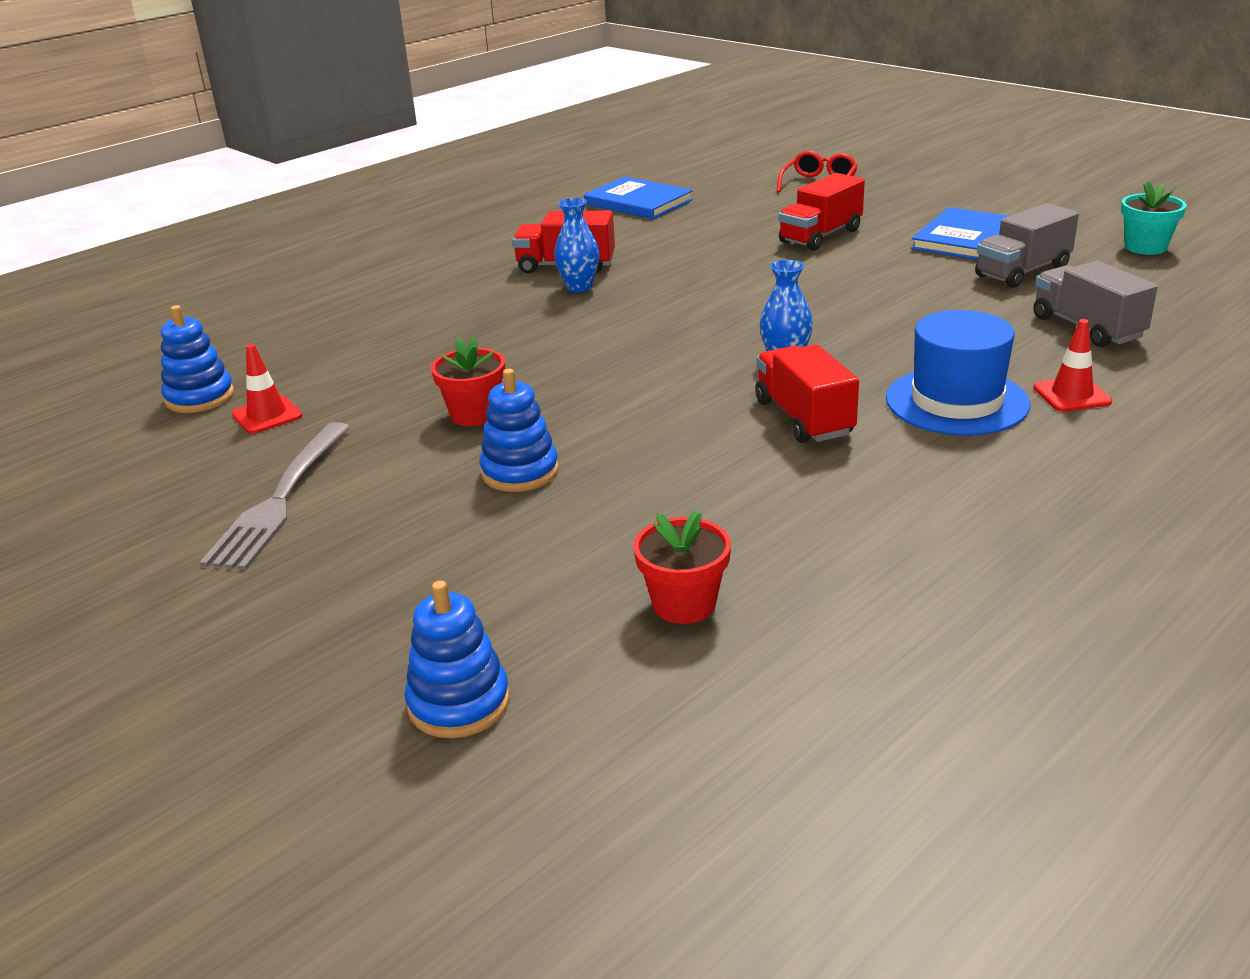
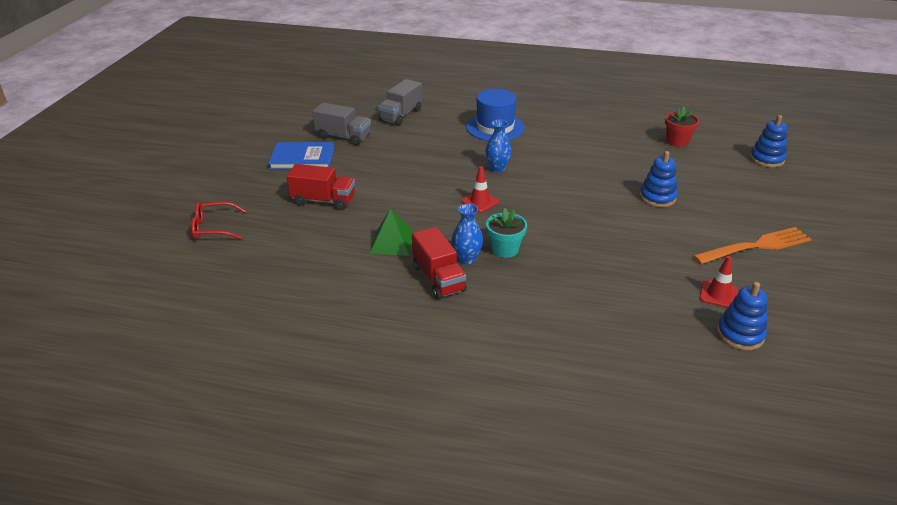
camera: 125 degrees left, 5 degrees up
(280, 499) = (756, 246): grey fork -> orange fork
(474, 414) = (634, 229): red flower pot -> none
(638, 202) = (289, 297): blue book -> none
(671, 256) = (392, 242): none -> green pyramid
(804, 418) = (542, 152): red truck -> none
(1071, 395) = (467, 110): red traffic cone -> red traffic cone (480, 201)
(1145, 247) = (290, 115): turquoise flower pot -> turquoise flower pot (505, 249)

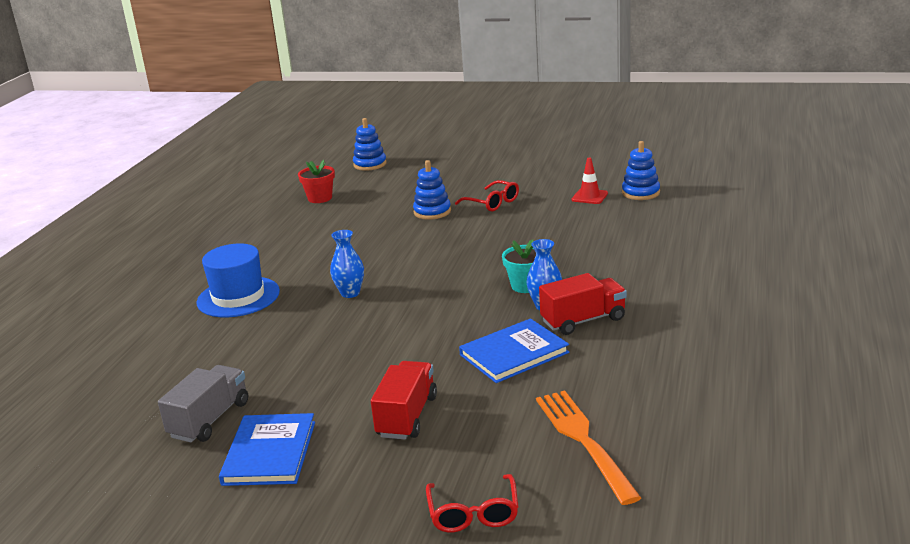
camera: 85 degrees left, 10 degrees down
(392, 242) = (514, 353): green pyramid -> blue book
(401, 115) = (159, 372): grey truck -> none
(480, 201) = (426, 302): red traffic cone -> none
(686, 230) = (492, 203): none -> red glasses
(756, 246) = (518, 179): orange fork -> orange fork (583, 441)

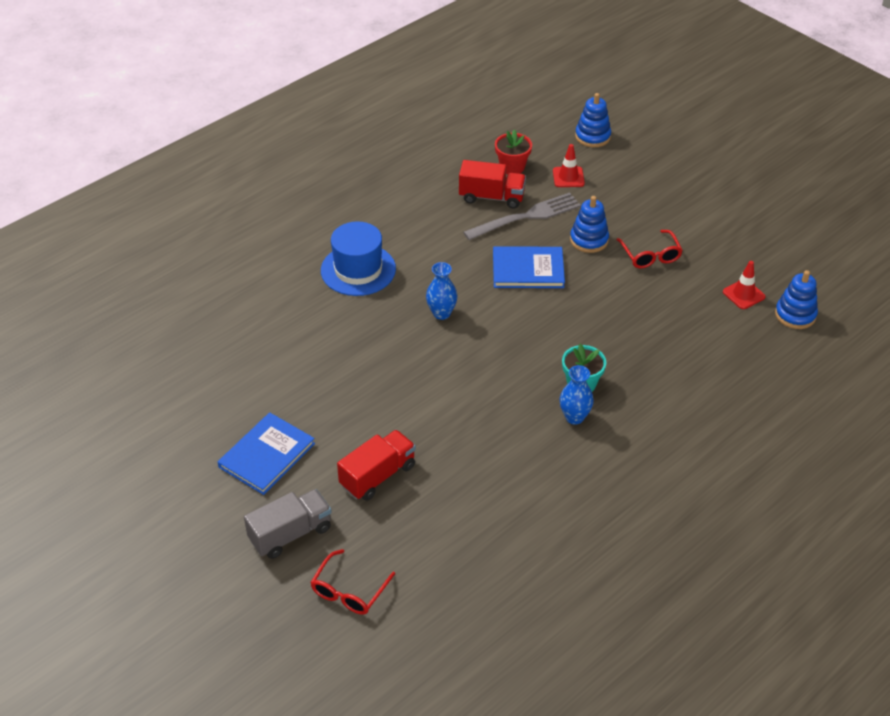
camera: 30 degrees right, 20 degrees up
(209, 420) = (251, 399): grey truck -> grey truck (290, 534)
(363, 218) = (526, 217): none -> grey fork
(374, 188) = (568, 177): none -> red traffic cone
(514, 353) = (503, 457): blue book -> blue book (528, 270)
(583, 320) = (588, 452): red truck -> red truck (491, 197)
(583, 441) = (474, 574): orange fork -> none

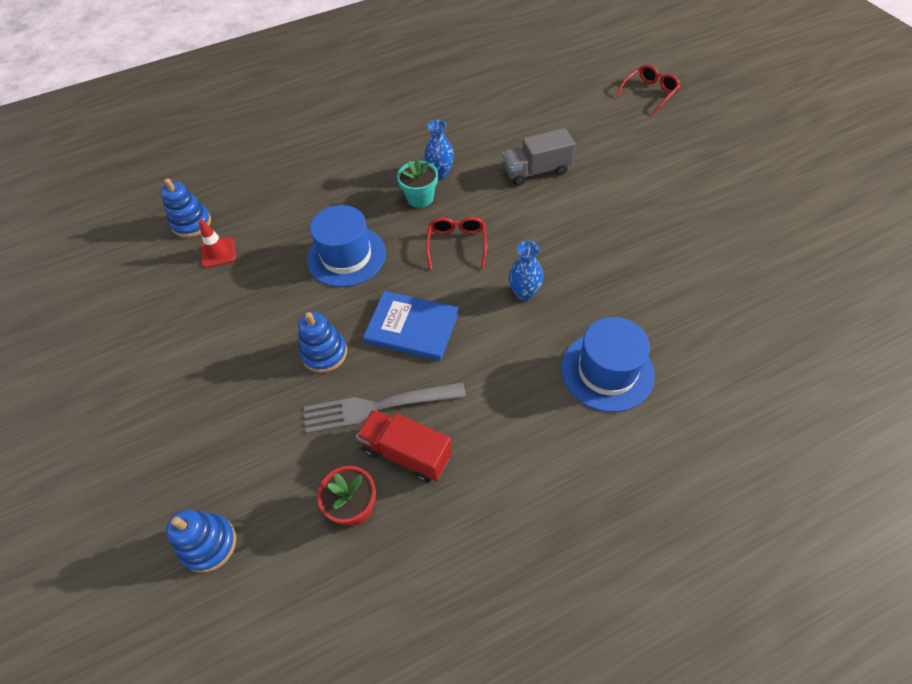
camera: 160 degrees left, 10 degrees up
(266, 455) = (714, 188): blue book -> none
(290, 534) = (692, 131): grey truck -> grey truck (536, 171)
(378, 476) = (618, 158): red truck -> none
(568, 177) = (290, 465): red traffic cone -> none
(620, 314) = (346, 256): none -> blue hat
(650, 255) = (272, 317): red glasses -> red glasses (457, 244)

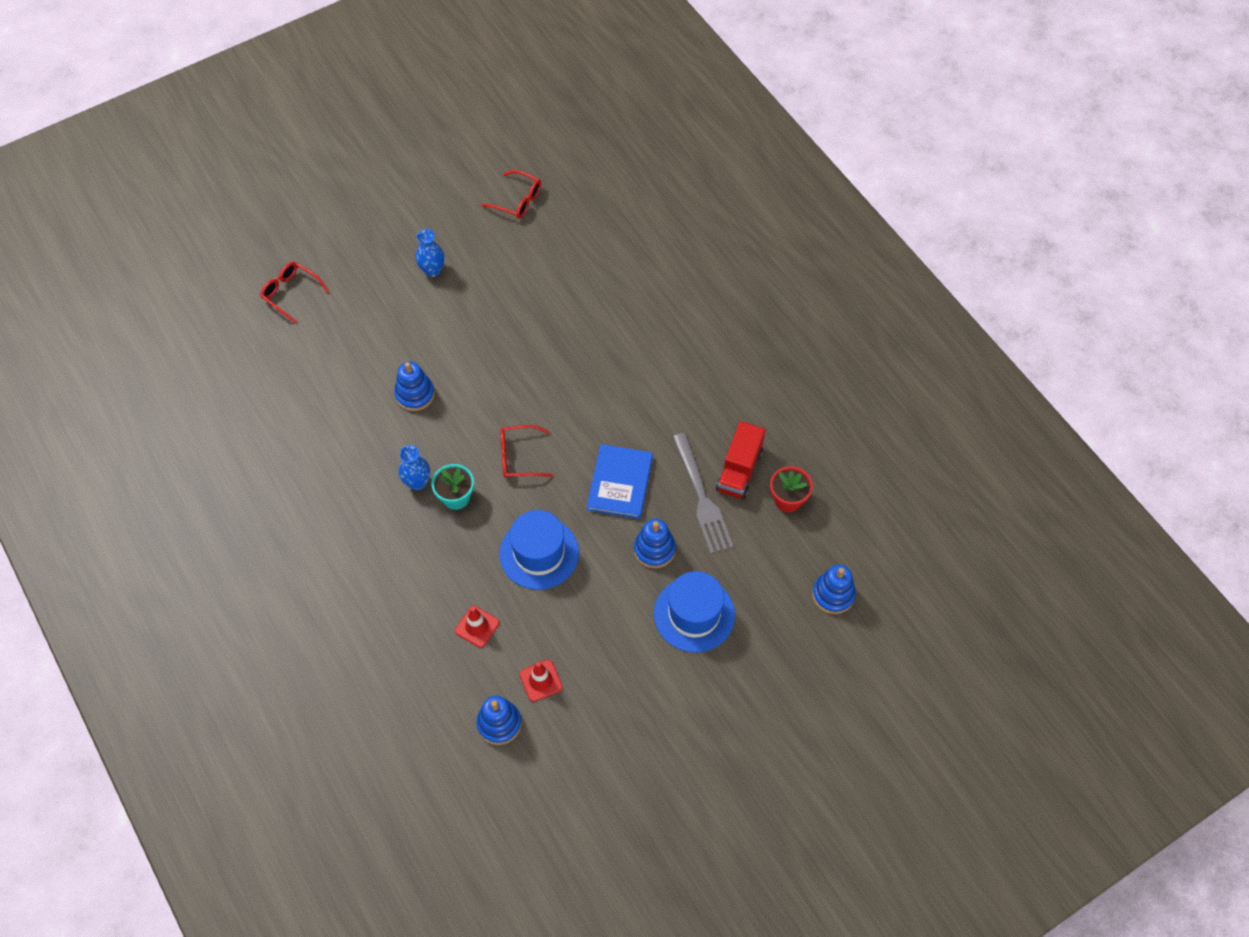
camera: 100 degrees left, 5 degrees up
(286, 210) = (477, 626): none -> red traffic cone
(524, 293) = (574, 398): blue vase -> blue vase (432, 270)
(536, 171) = (415, 394): grey truck -> blue stacking toy
(607, 371) = (649, 338): blue hat -> blue hat (694, 614)
(801, 253) = (517, 200): none -> red glasses

